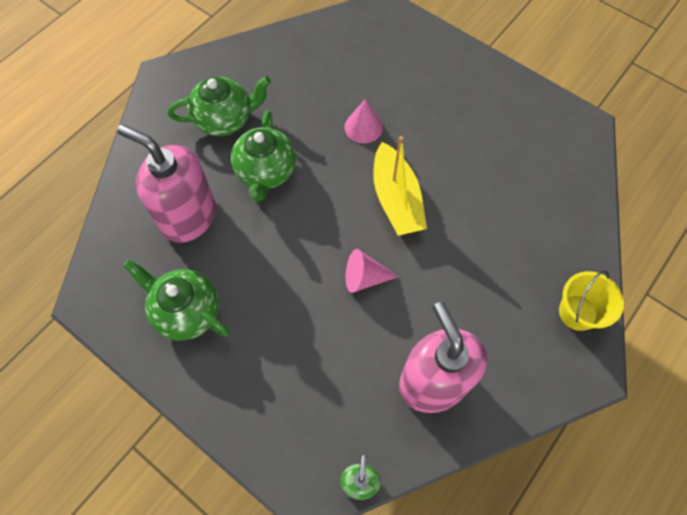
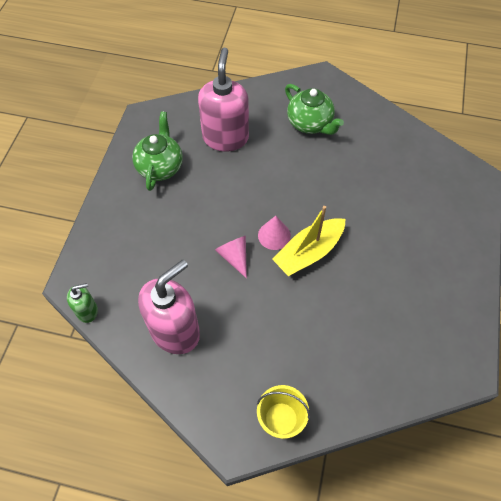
camera: 65 degrees right, 5 degrees down
(266, 172) = (283, 164): green teapot -> none
(363, 127) = (358, 207): pink cone -> pink cone (274, 235)

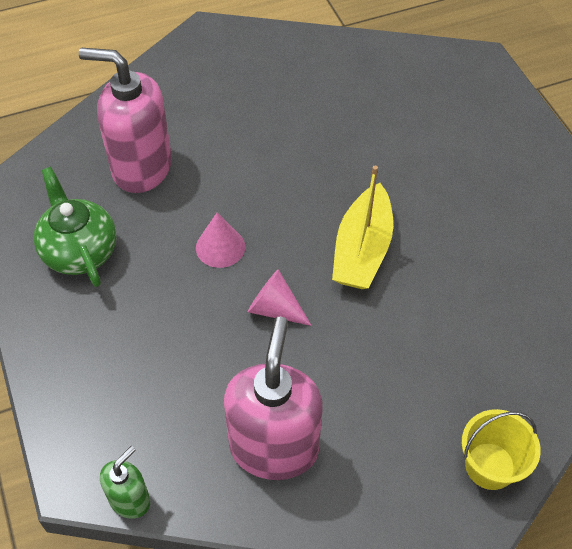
camera: 35 degrees left, 5 degrees down
(225, 138) = (141, 167): pink soap dispenser -> pink soap dispenser turned 45 degrees counterclockwise
(274, 235) = (303, 253): pink cone -> pink cone (220, 247)
(310, 124) = (239, 96): green teapot -> none

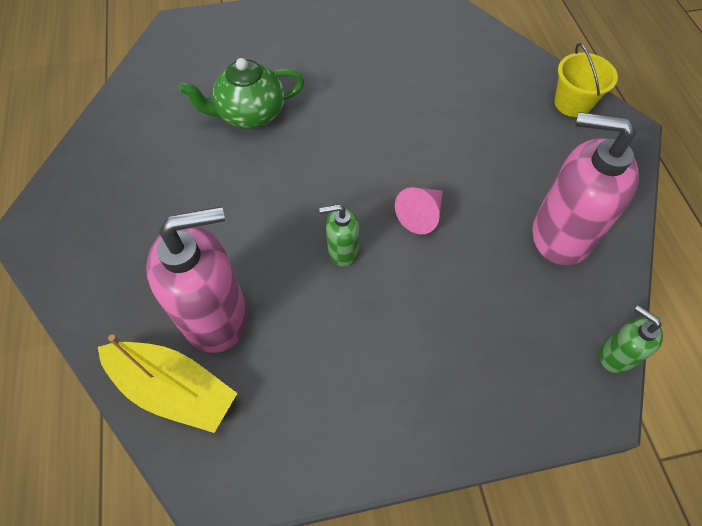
camera: 80 degrees left, 5 degrees up
(80, 251) = (320, 390): green teapot -> green teapot (250, 114)
(141, 167) = (216, 316): pink soap dispenser -> pink soap dispenser turned 135 degrees counterclockwise
(220, 247) = (342, 251): pink cone -> green soap dispenser
(362, 249) = (367, 142): yellow boat -> yellow boat (173, 389)

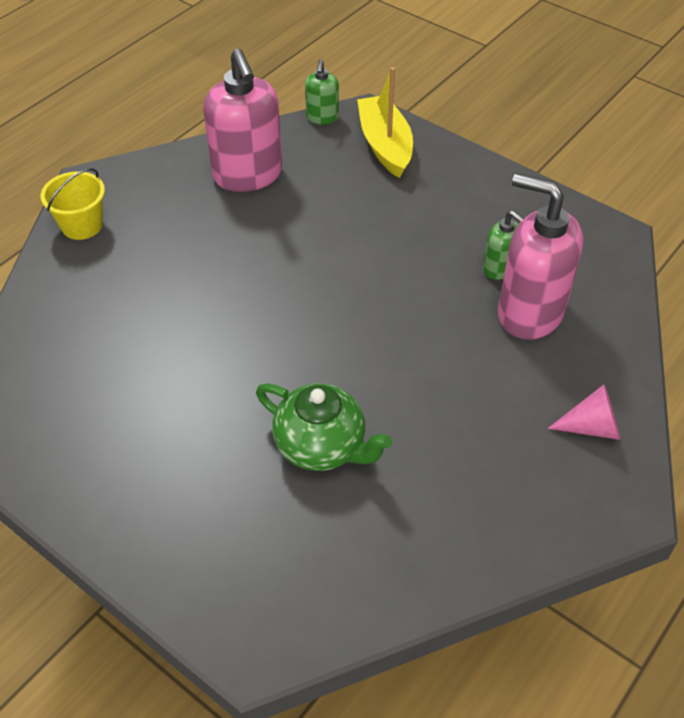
camera: 130 degrees left, 10 degrees down
(173, 389) = (599, 295): yellow boat -> yellow boat (385, 145)
(342, 251) = (394, 279): green soap dispenser -> green soap dispenser (499, 268)
(421, 215) = (311, 254): pink cone -> pink cone (592, 427)

